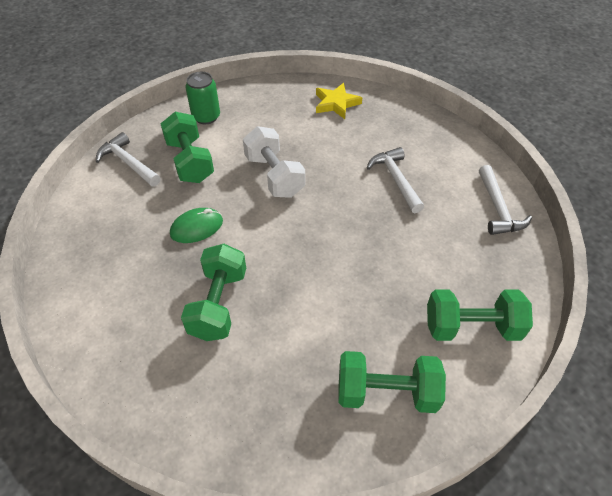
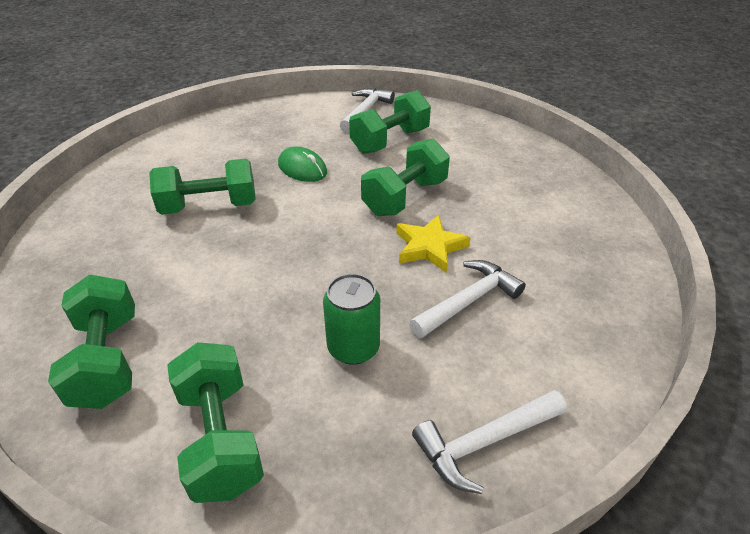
camera: 70 degrees right, 10 degrees down
(206, 117) = (463, 132): green can -> green can (353, 348)
(274, 176) = (405, 197): white dumbbell -> green dumbbell
(336, 103) = (574, 214): yellow star -> yellow star (429, 247)

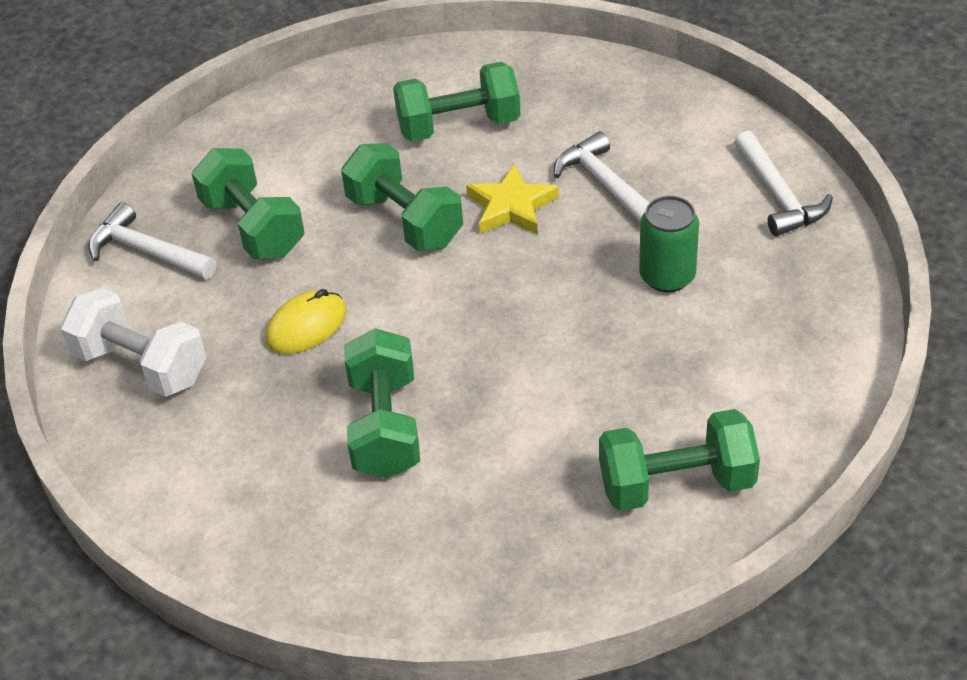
camera: 80 degrees left, 5 degrees up
(221, 438) = (777, 372): green dumbbell -> green dumbbell (459, 126)
(275, 121) = (141, 365): none -> white dumbbell
(302, 168) = (306, 326): green mouse -> yellow mouse

